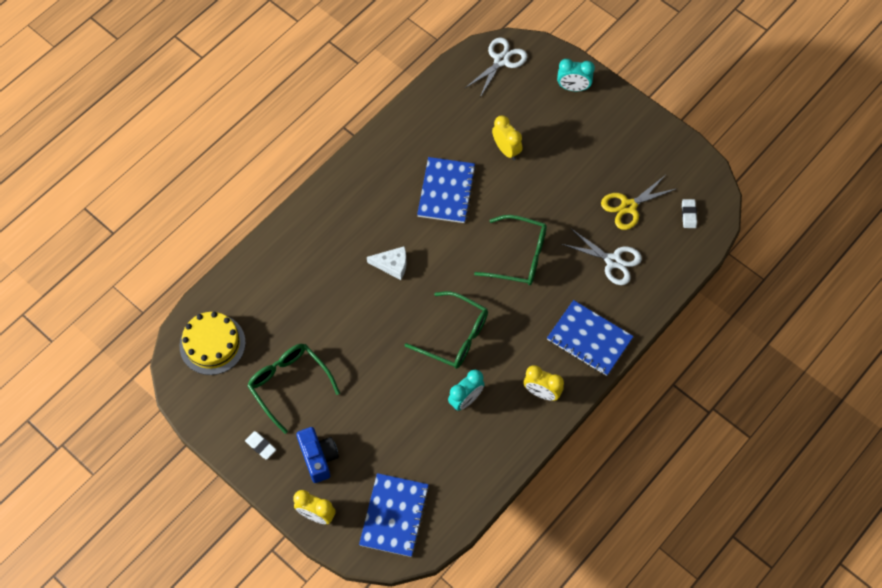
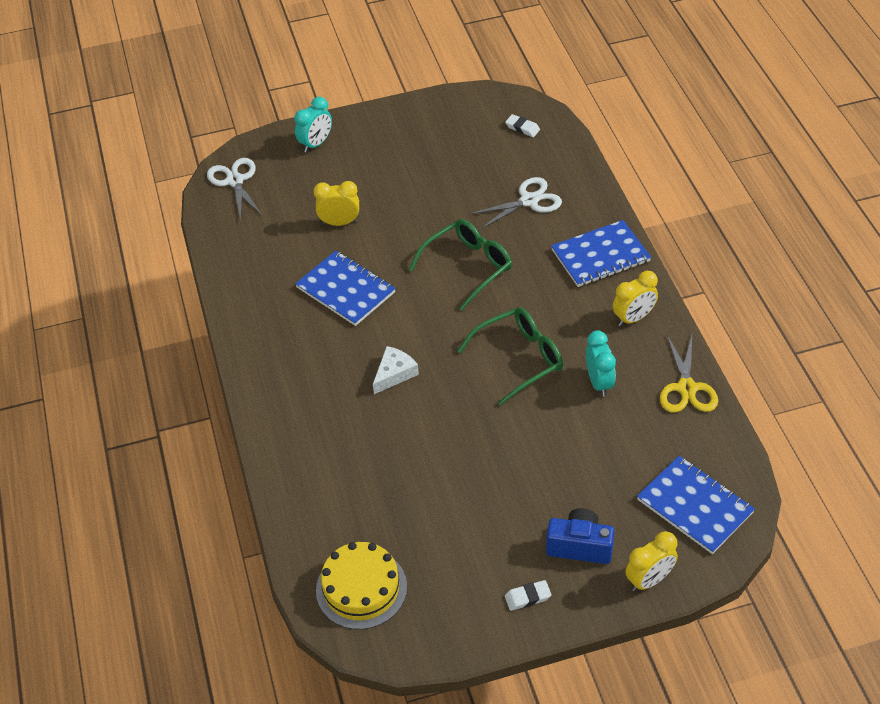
camera: 55 degrees left, 15 degrees down
(289, 384) = (469, 534): green glasses -> none
(628, 206) = (479, 164): yellow scissors -> yellow scissors (686, 388)

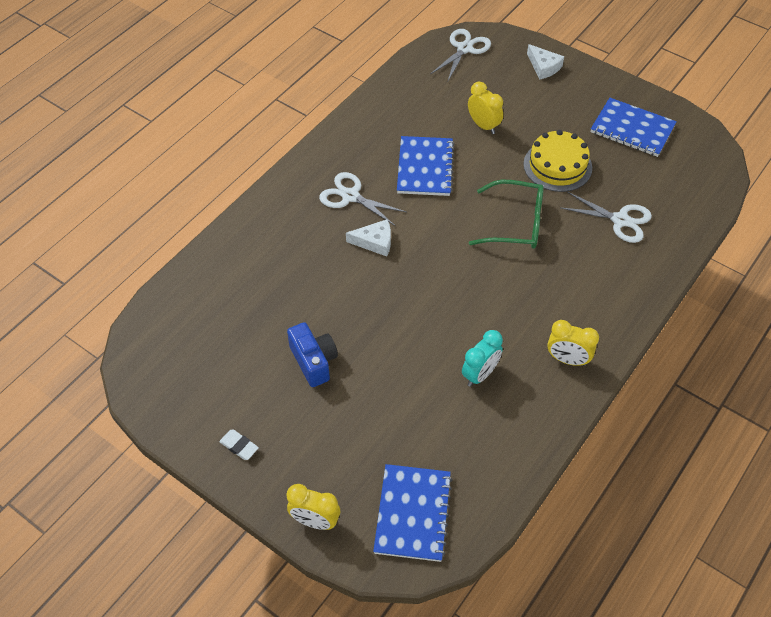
camera: 50 degrees right, 5 degrees up
(316, 144) = (543, 67): turquoise clock -> white cheese
(324, 361) = (350, 196): none -> white scissors
(361, 588) = (174, 338): yellow cake -> yellow cake (557, 166)
(519, 359) = (456, 308): green glasses -> none
(522, 128) = (692, 171): white eraser -> none
(580, 546) = (311, 453): blue camera -> blue camera (314, 361)
(600, 256) = (611, 299): blue notebook -> blue notebook (632, 129)
(686, 388) = (528, 439): yellow scissors -> none

